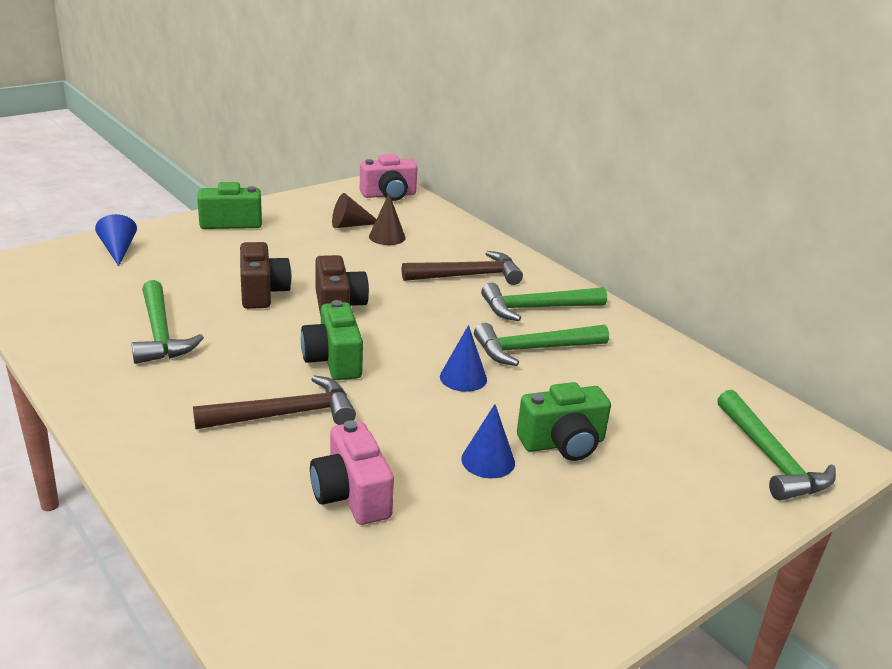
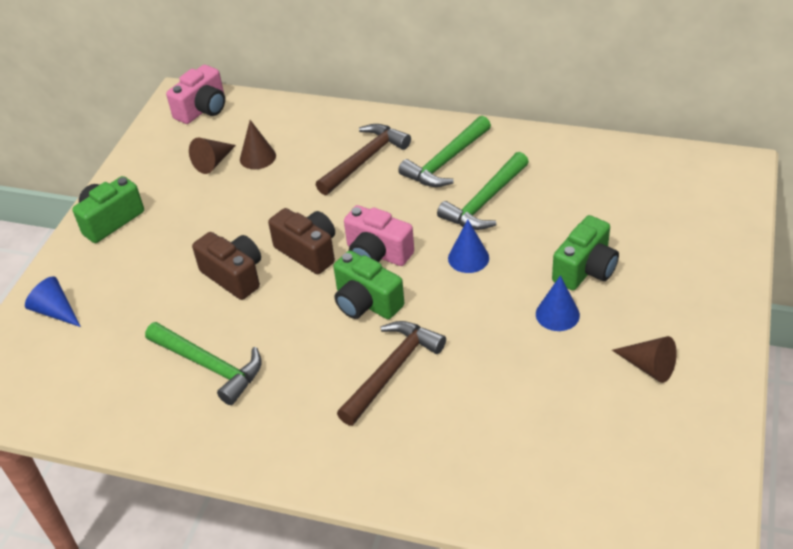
camera: 30 degrees left, 15 degrees up
(351, 495) = (509, 399): pink camera -> pink camera (377, 253)
(524, 554) = (648, 366): none -> brown cone
(770, 458) = (705, 198): green hammer -> none

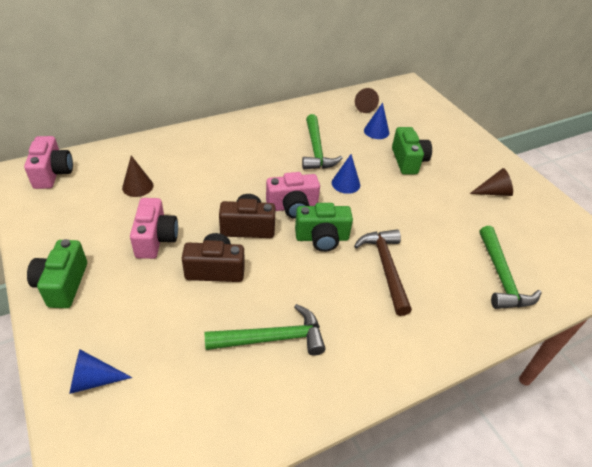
camera: 50 degrees left, 0 degrees up
(213, 162) = (105, 204): brown cone -> brown cone (363, 106)
(217, 219) = (155, 239): none -> pink camera
(365, 160) = (216, 157): brown hammer -> none
(446, 161) = (267, 138): green hammer -> green hammer (501, 277)
(557, 314) = (425, 189): blue cone -> blue cone (376, 131)

